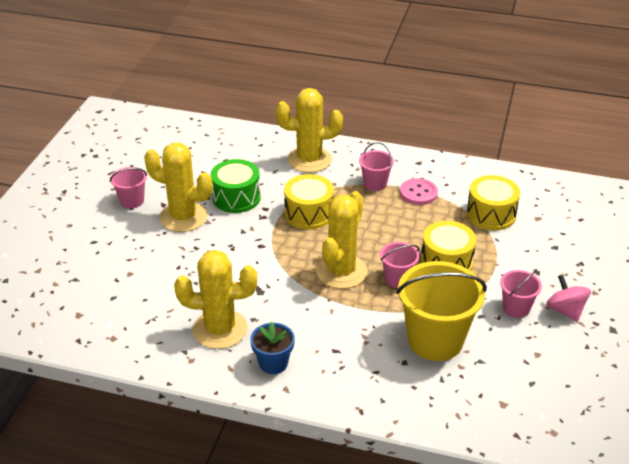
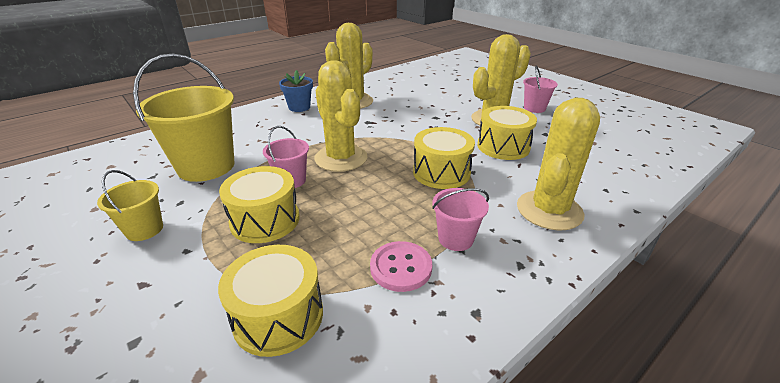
camera: 125 degrees right, 5 degrees down
(236, 198) = (503, 146): green drum -> yellow drum
(516, 308) = (144, 229): pink bucket -> yellow bucket
(565, 310) = (74, 264): pink spinning top -> none

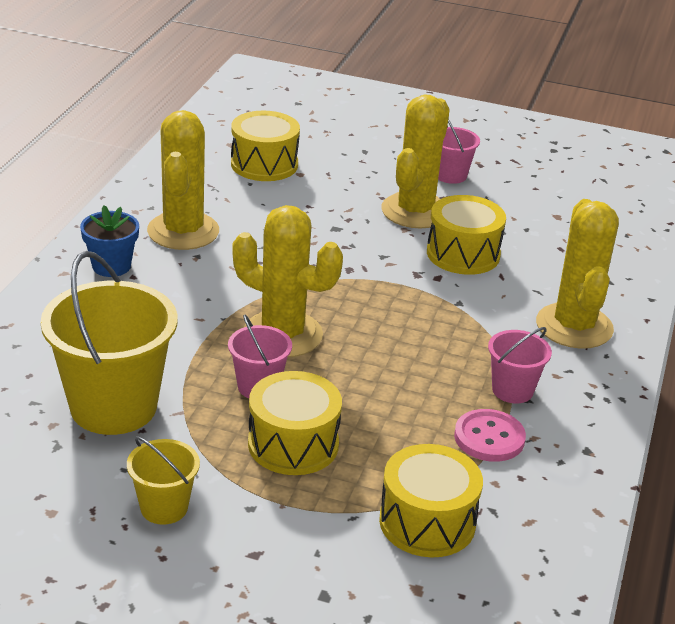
camera: 35 degrees left, 0 degrees up
(441, 172) = (426, 315): yellow drum -> yellow drum (264, 164)

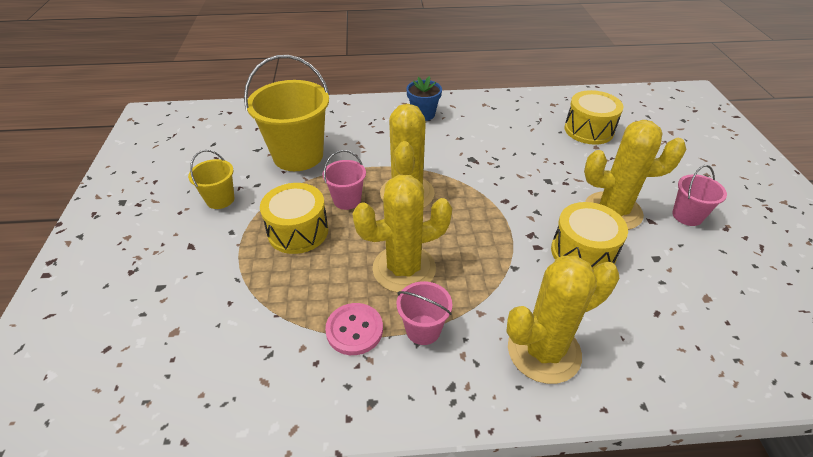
camera: 70 degrees right, 10 degrees up
(183, 231) = (480, 125): yellow cactus -> yellow cactus (404, 269)
(427, 522) = (244, 319): yellow drum -> none

